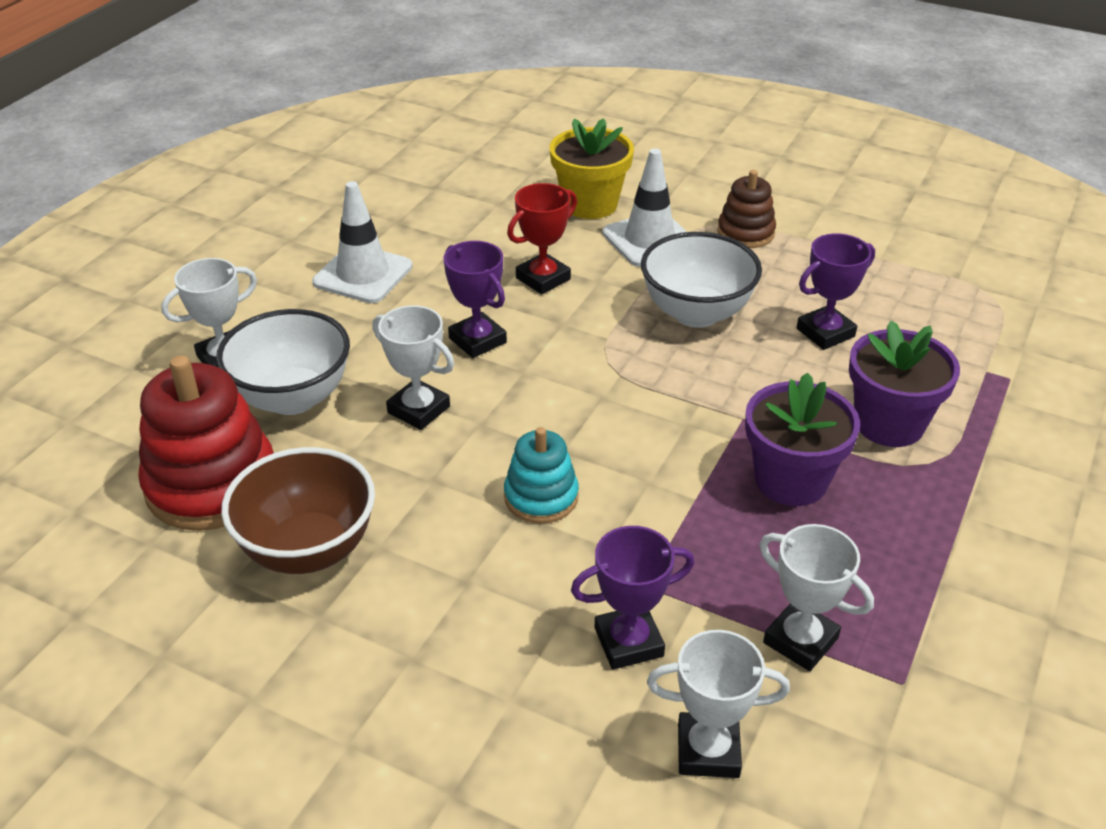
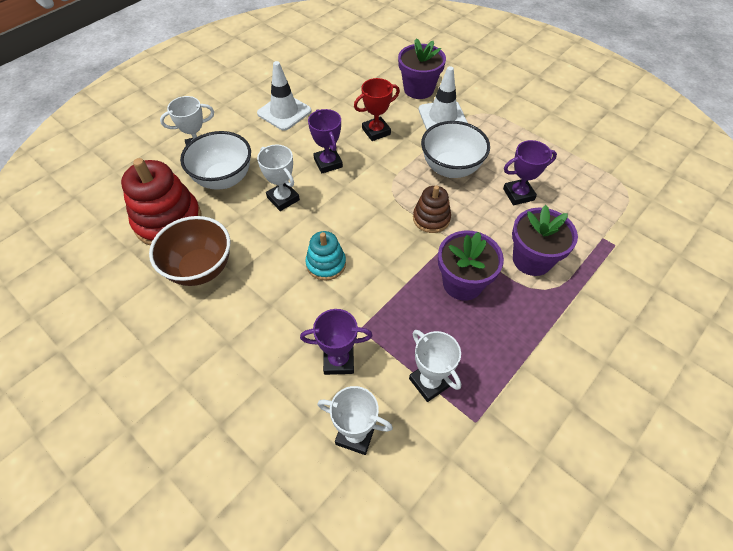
camera: 15 degrees right, 15 degrees up
(590, 204) = (418, 89): yellow flower pot -> purple flower pot
(745, 233) = (498, 122): brown stacking toy -> brown stacking toy (431, 218)

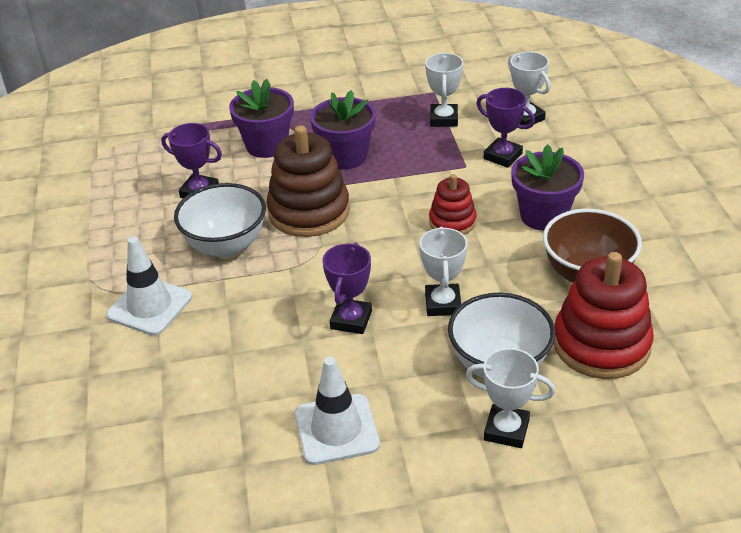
camera: 140 degrees left, 15 degrees down
(326, 264) = (452, 222): turquoise stacking toy -> red stacking toy
(376, 131) = (249, 330): red trophy -> none
(418, 89) = (119, 363): purple flower pot -> purple flower pot (543, 216)
(431, 218) = (309, 211): brown stacking toy -> brown stacking toy, size x1.77

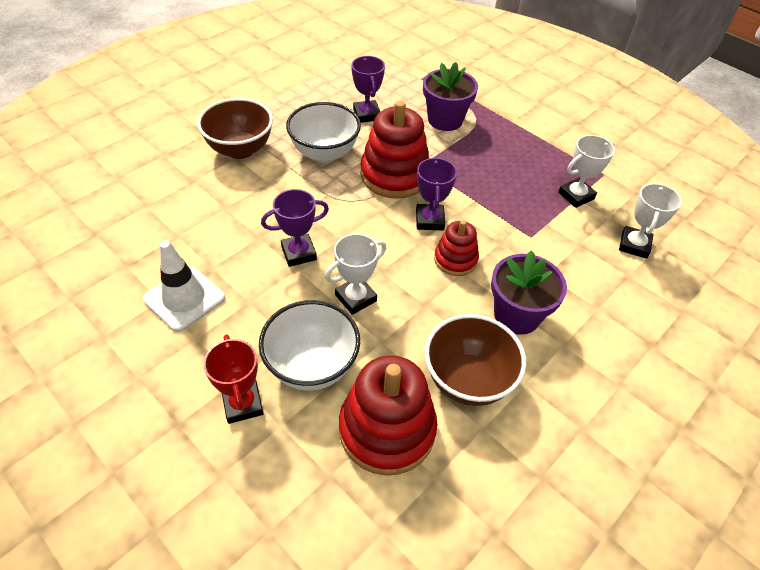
camera: 50 degrees right, 10 degrees up
(150, 306) = (240, 149): white traffic cone -> brown bowl
(309, 211) = (394, 175): brown stacking toy -> red stacking toy
(346, 156) = (473, 164): purple flower pot -> none
(502, 156) = (567, 253): purple trophy -> purple trophy (429, 220)
(506, 430) = (243, 404): white trophy -> red trophy

